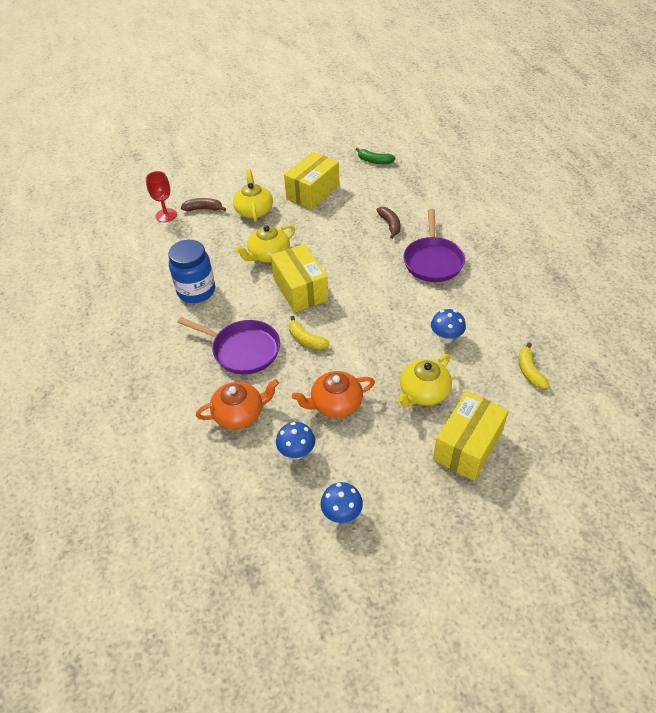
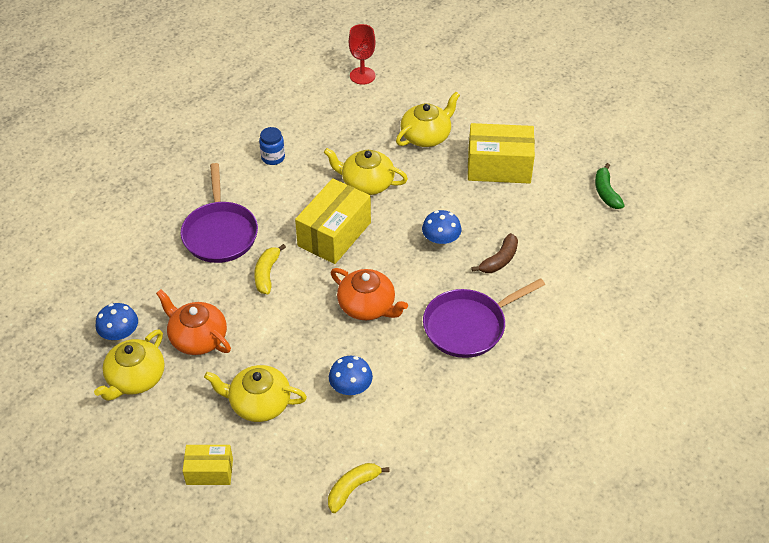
camera: 55 degrees right, 0 degrees up
(196, 291) = (273, 158): blue jar -> blue jar, size x0.53
(204, 209) = (395, 97): brown banana -> none
(240, 413) = (141, 272): orange teapot -> orange teapot (367, 306)
(342, 514) = (71, 404): blue mushroom -> blue mushroom (440, 243)
(346, 459) = (135, 378): none -> yellow teapot
(467, 446) = (209, 471): yellow box -> yellow box, size x0.57

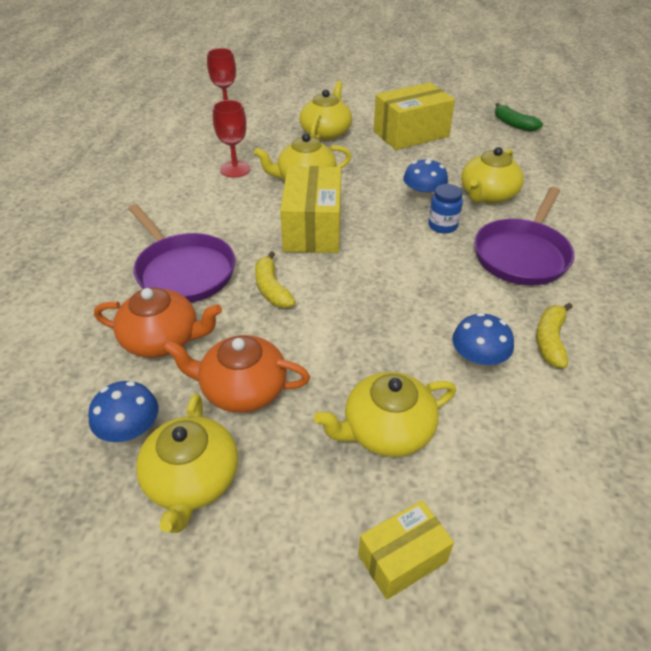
camera: 30 degrees left, 5 degrees down
(273, 158) = (190, 190): blue jar -> blue jar (442, 226)
(321, 149) = (235, 169): none -> red goblet
(353, 488) = (596, 476): yellow banana -> yellow banana (550, 340)
(367, 306) = (409, 276): orange teapot -> orange teapot (163, 339)
(499, 260) = (487, 195): brown banana -> yellow teapot

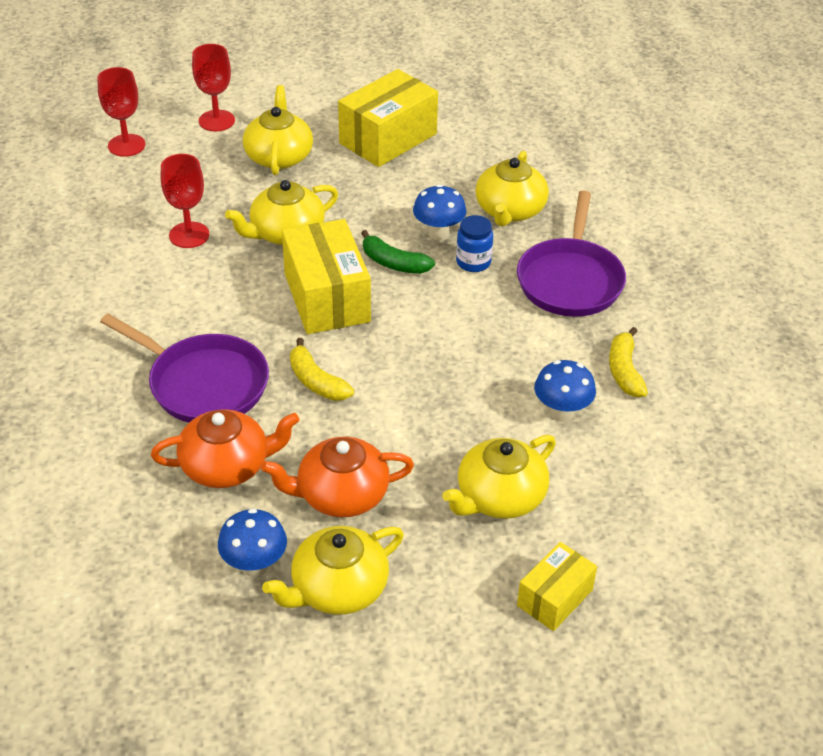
camera: 20 degrees left, 0 degrees up
(192, 480) = (338, 588): yellow teapot -> yellow teapot turned 75 degrees clockwise
(295, 106) = (216, 121): none -> red goblet
(513, 124) = (508, 100): green banana -> green banana (393, 263)

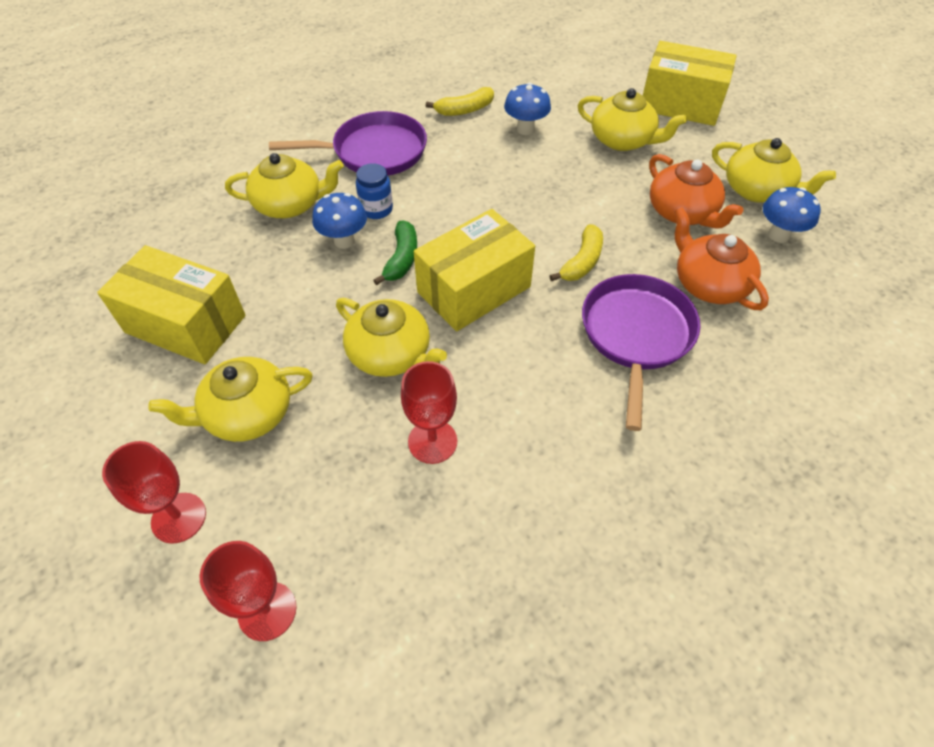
camera: 110 degrees left, 10 degrees up
(554, 598) = (680, 104): yellow box -> yellow box, size x1.76

